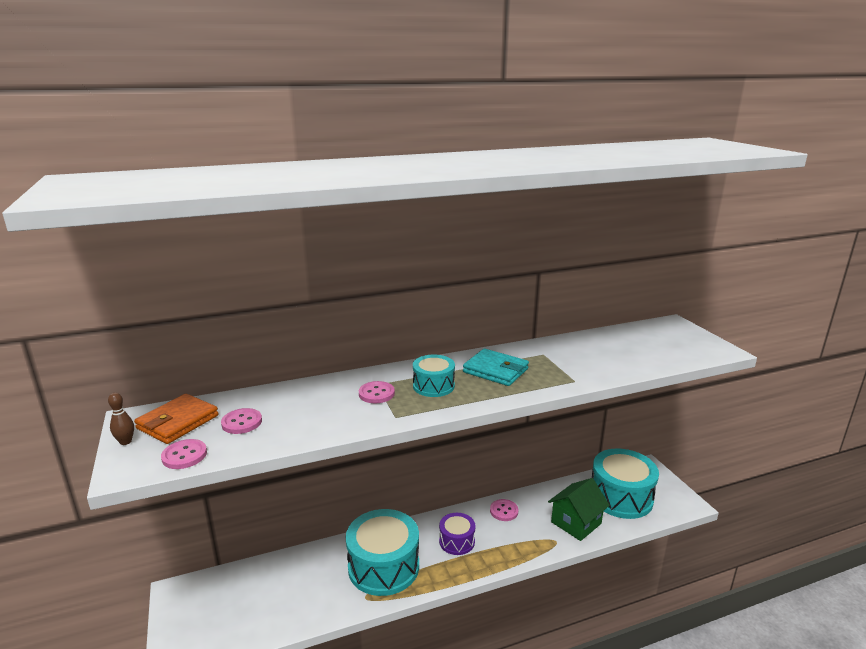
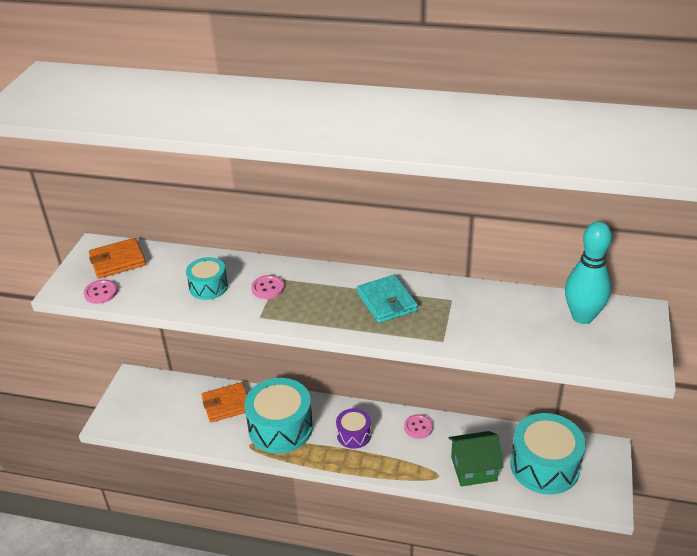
camera: 35 degrees right, 15 degrees up
(125, 442) = (77, 266): brown bowling pin -> none
(242, 422) = (155, 278): pink button -> none
(310, 570) = (227, 404): none -> orange wallet
(433, 386) = (318, 298): turquoise drum -> turquoise drum (208, 287)
(643, 336) = (582, 316): none -> turquoise bowling pin

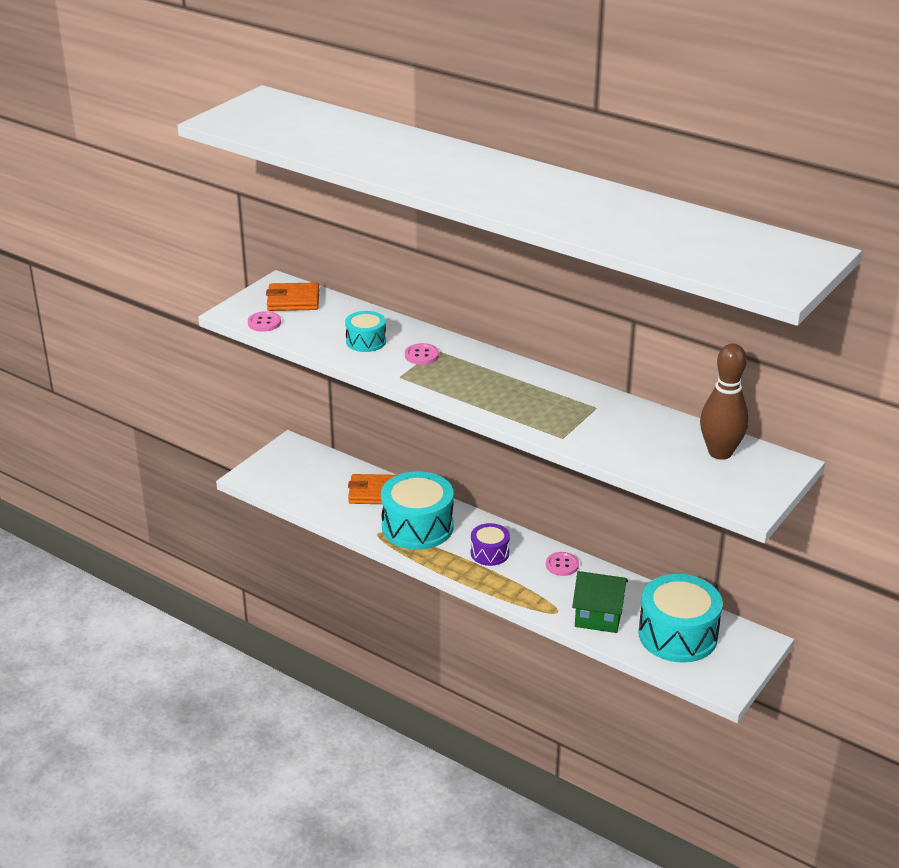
camera: 20 degrees right, 5 degrees down
(387, 302) = (530, 394): turquoise wallet -> none
(582, 316) = (720, 453): turquoise bowling pin -> brown bowling pin

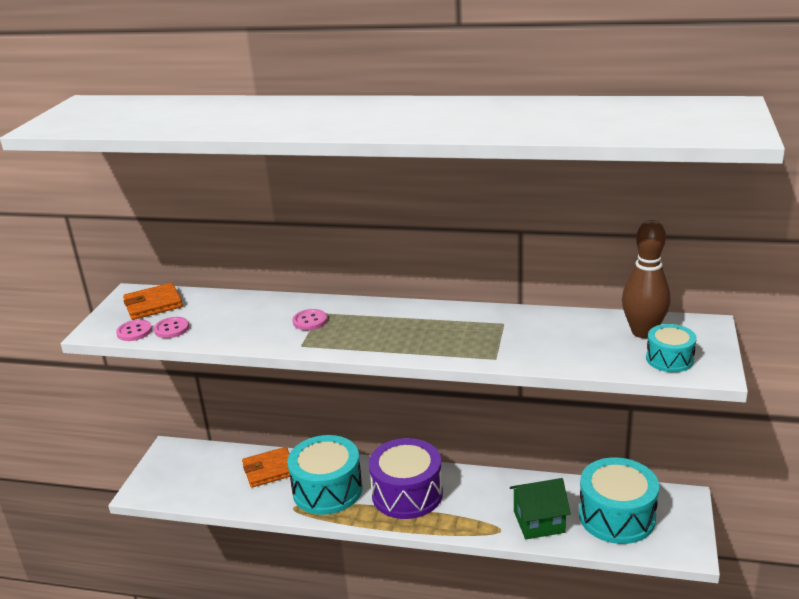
camera: 20 degrees left, 5 degrees down
(366, 341) = (247, 322): turquoise drum -> turquoise drum (669, 359)
(489, 553) = (407, 494): purple drum -> purple drum, size x1.90
(562, 565) = (477, 484): pink button -> pink button (172, 329)

